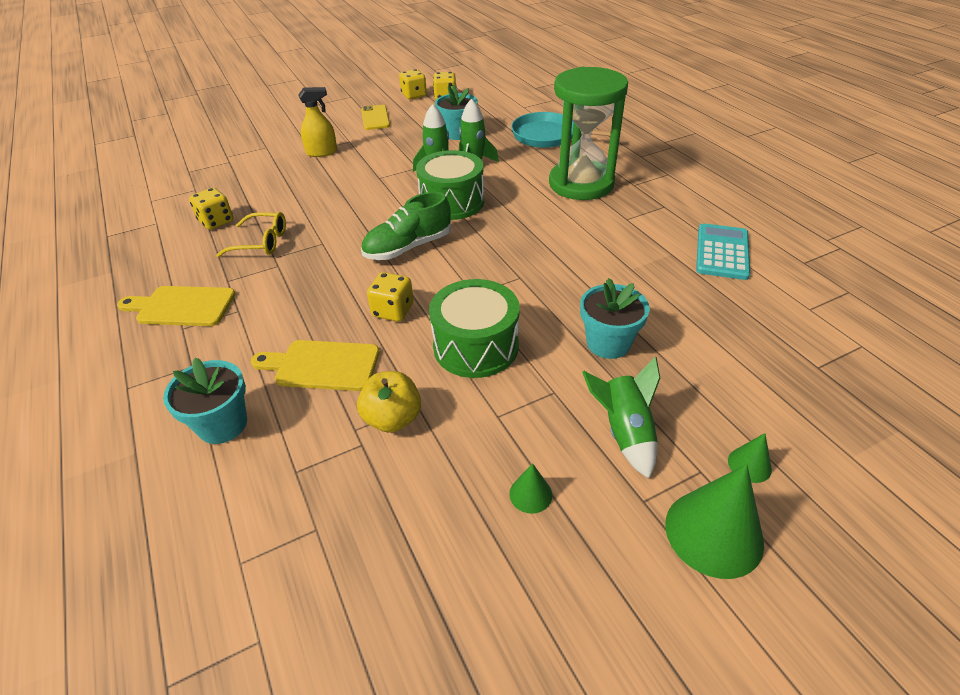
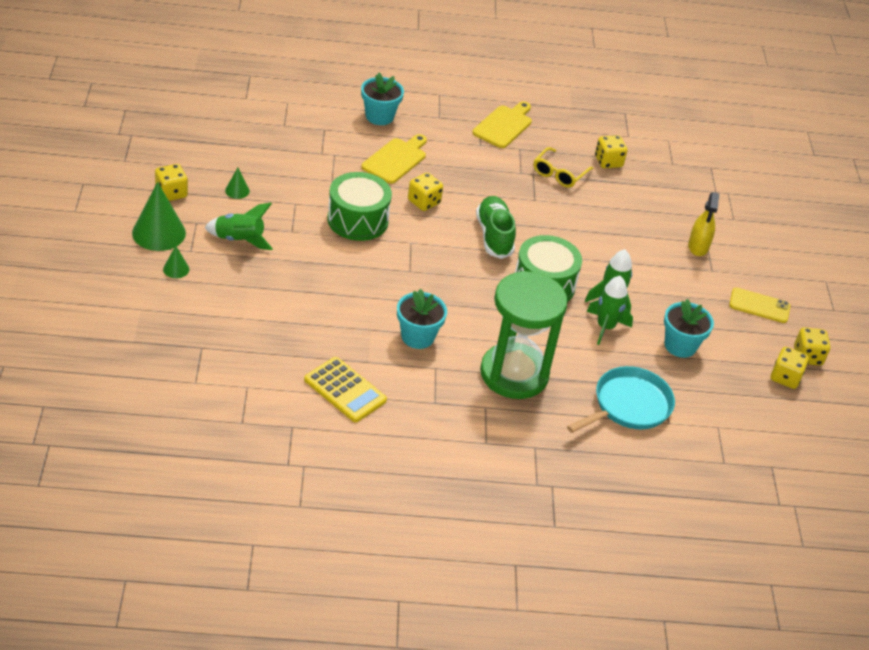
camera: 110 degrees right, 0 degrees up
(393, 418) = (329, 169): yellow apple -> none
(608, 343) = (308, 273): turquoise flower pot -> turquoise flower pot (417, 337)
(618, 578) = (171, 193): none -> yellow dice
(722, 252) = (345, 390): turquoise calculator -> yellow calculator

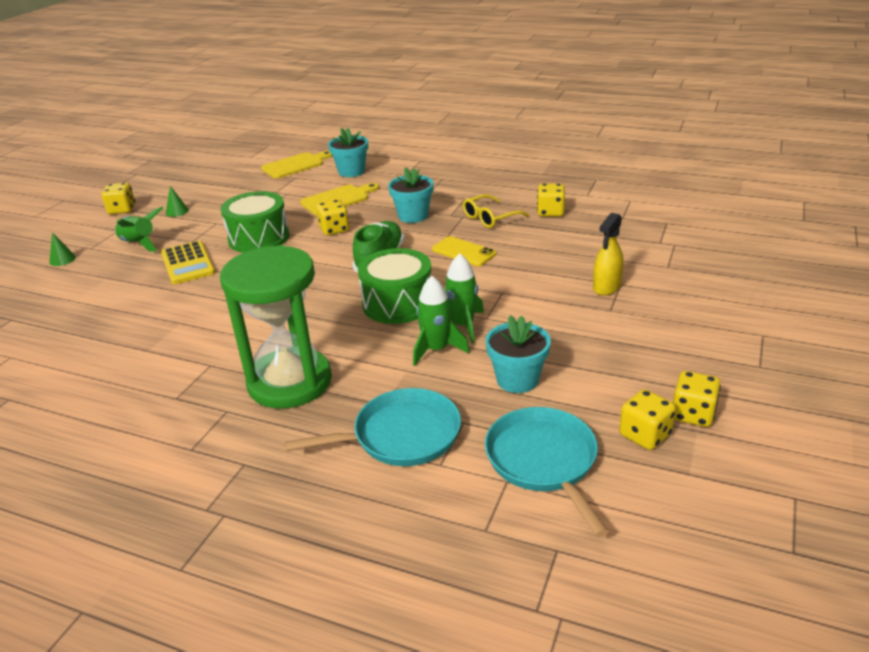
camera: 30 degrees right, 10 degrees down
(159, 233) = (80, 234): green cone -> none
(345, 390) = (97, 373): yellow calculator -> yellow calculator (187, 263)
(417, 337) = (220, 334): turquoise flower pot -> turquoise flower pot (413, 216)
(504, 125) = (463, 182): yellow cutting board -> yellow cutting board (295, 165)
(732, 408) = (543, 461): none -> turquoise pan
(759, 306) = (652, 350): yellow phone -> yellow phone (463, 252)

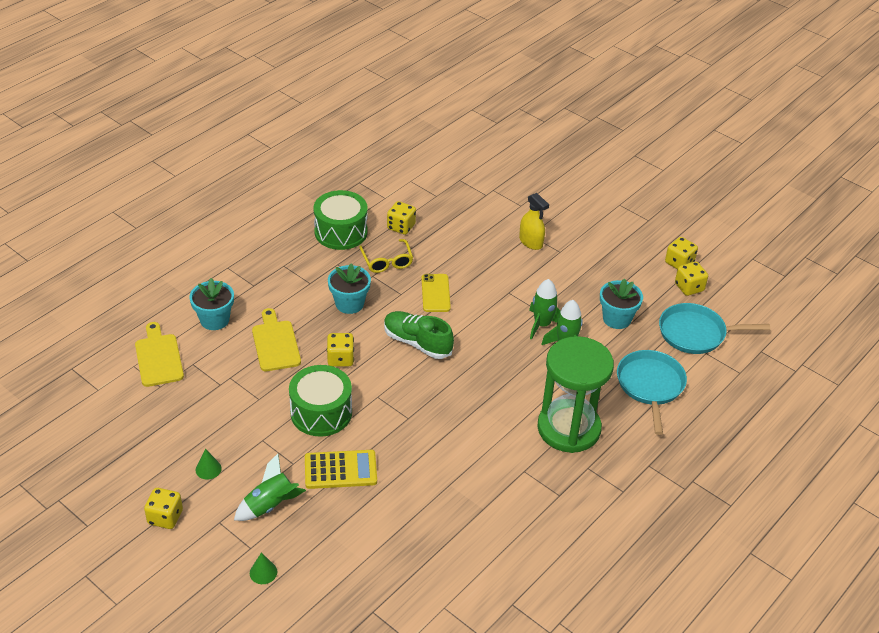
camera: 75 degrees left, 10 degrees up
(398, 303) = (493, 349): green drum -> green drum (341, 232)
(463, 252) = (435, 293): yellow phone -> yellow phone turned 60 degrees counterclockwise

